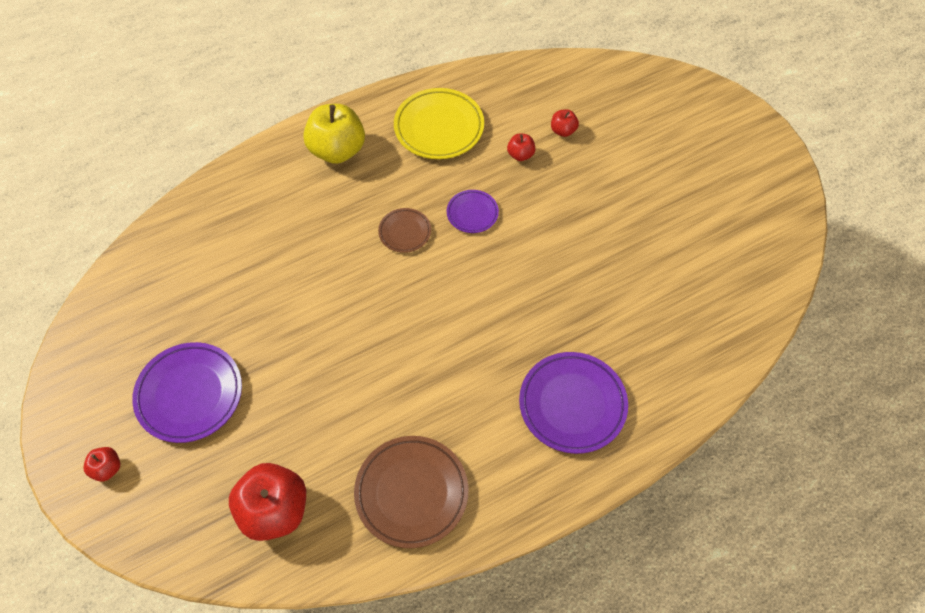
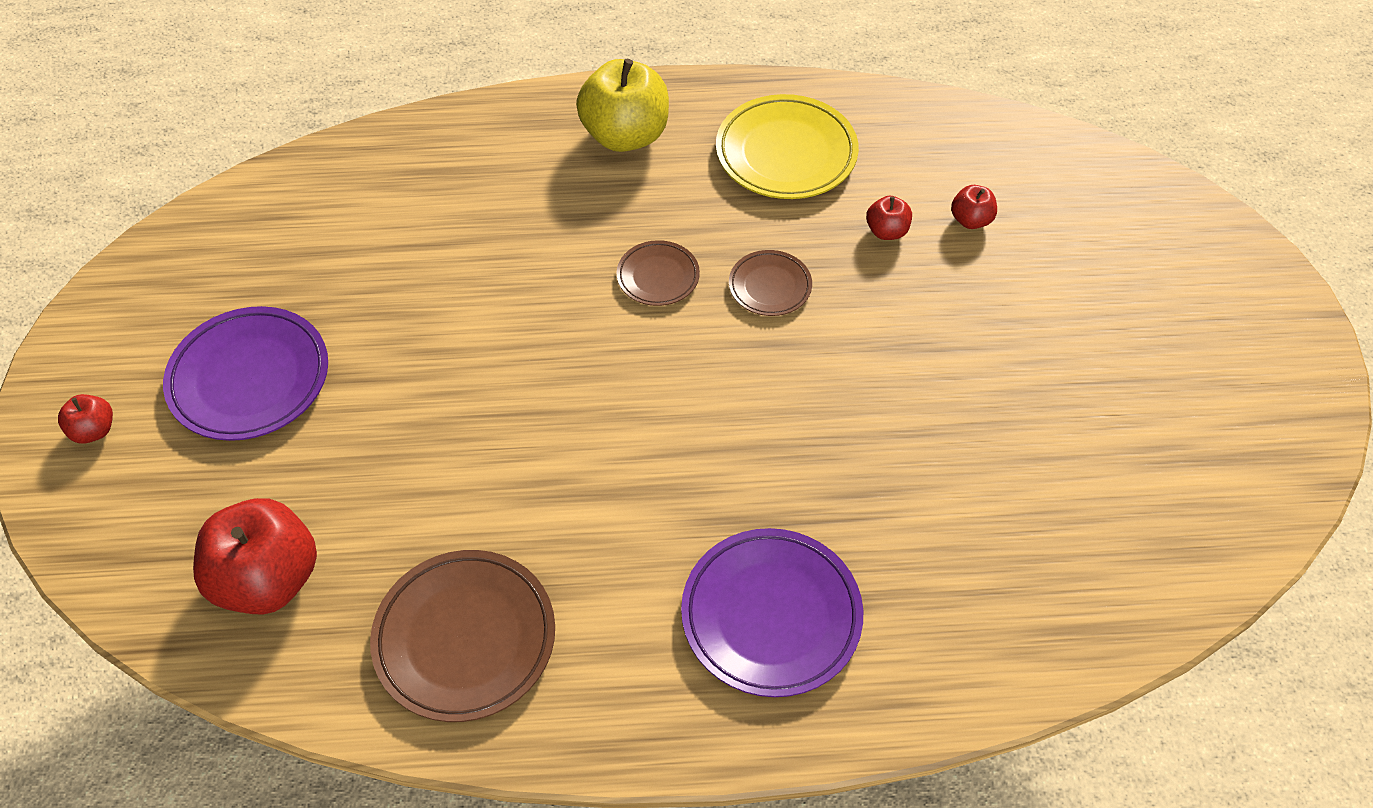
camera: 25 degrees right, 5 degrees down
(472, 213) = (770, 286): purple plate -> brown plate

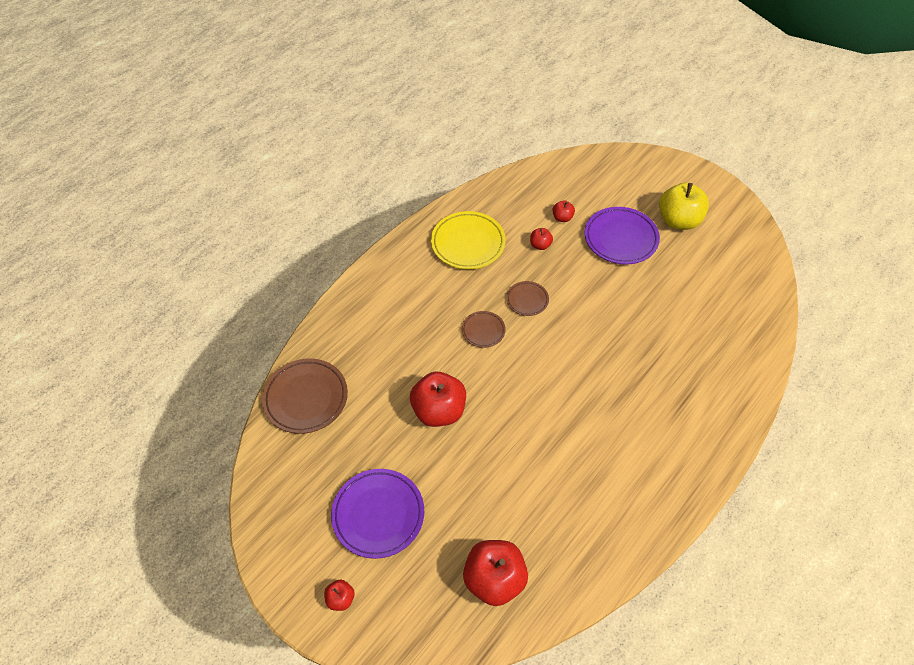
camera: 45 degrees left, 0 degrees up
(465, 639) = (592, 525): brown plate -> brown plate (306, 398)
(473, 324) = (439, 411): none -> red apple
(625, 135) = (397, 285): yellow apple -> yellow apple (679, 220)
(771, 616) = (674, 416): purple plate -> purple plate (620, 238)

